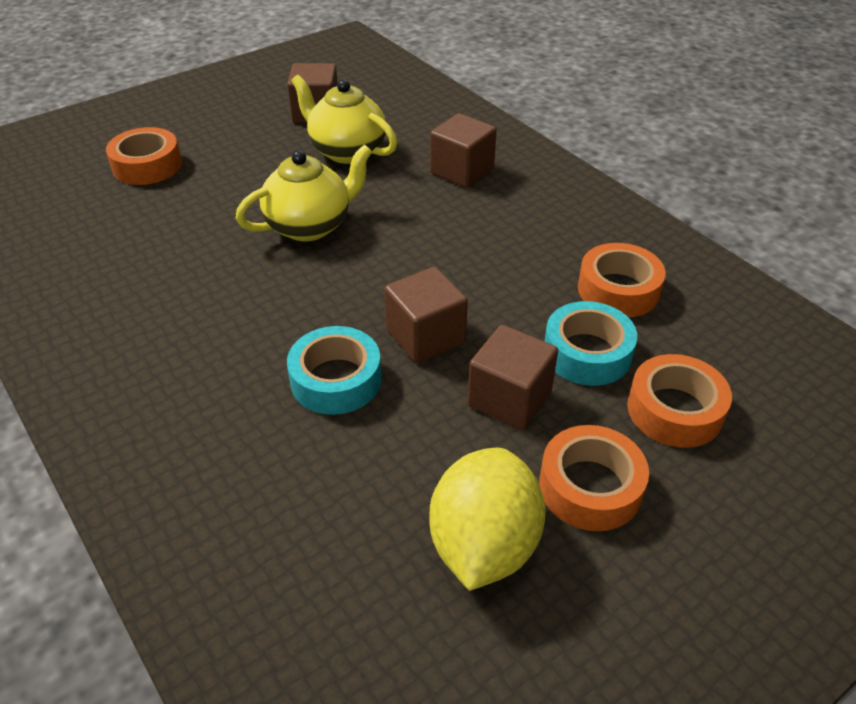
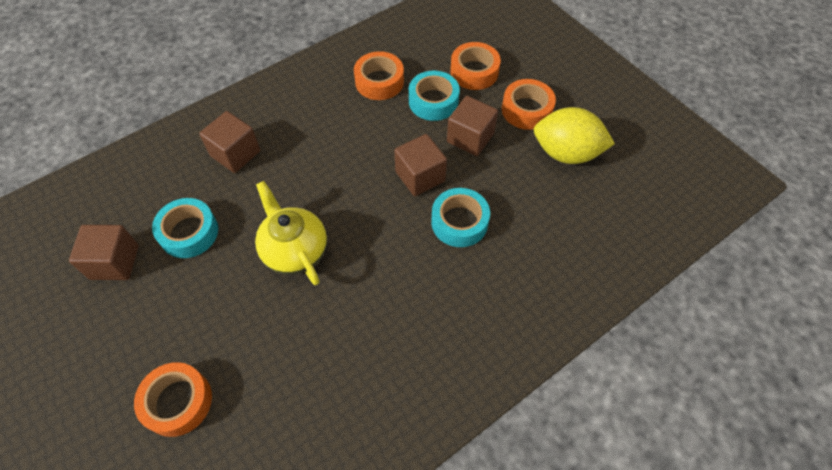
camera: 90 degrees left, 15 degrees up
(347, 151) = (189, 232): yellow teapot -> turquoise tape

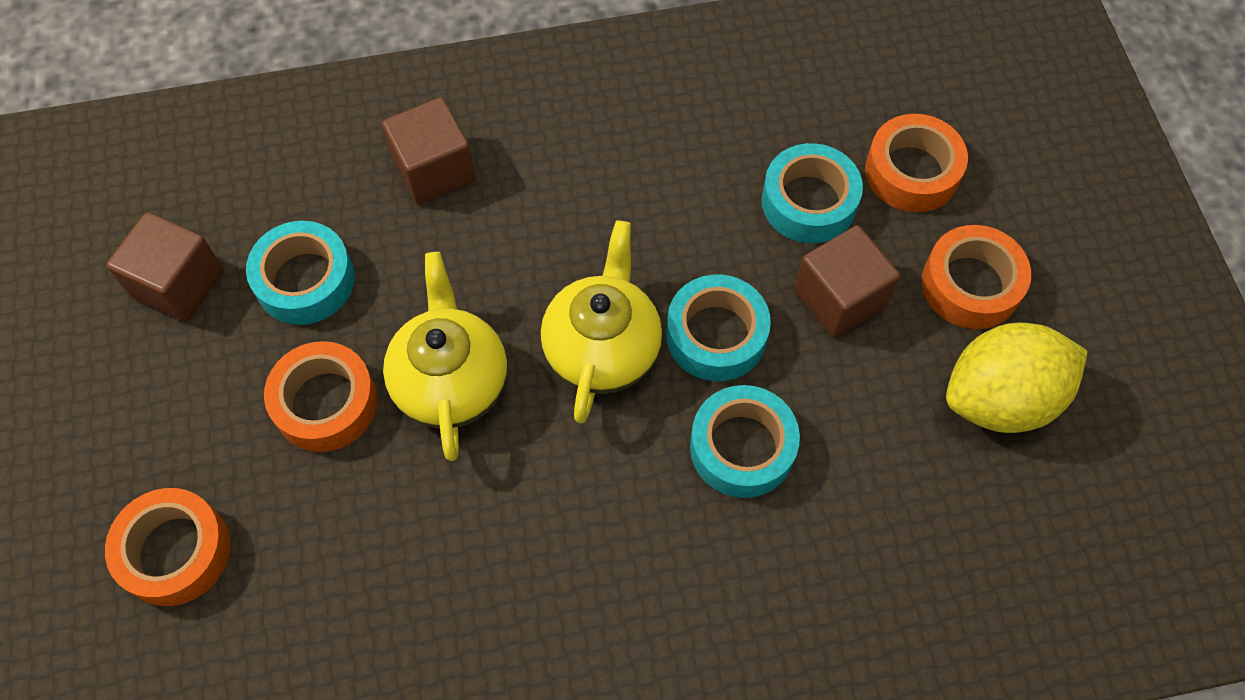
camera: 25 degrees right, 5 degrees up
(367, 204) = (602, 349): none -> yellow teapot
(379, 81) = (732, 127): orange tape -> orange tape (325, 403)
(420, 176) = (716, 335): brown cube -> turquoise tape
(566, 153) = (1000, 398): yellow lemon -> yellow lemon turned 60 degrees counterclockwise

